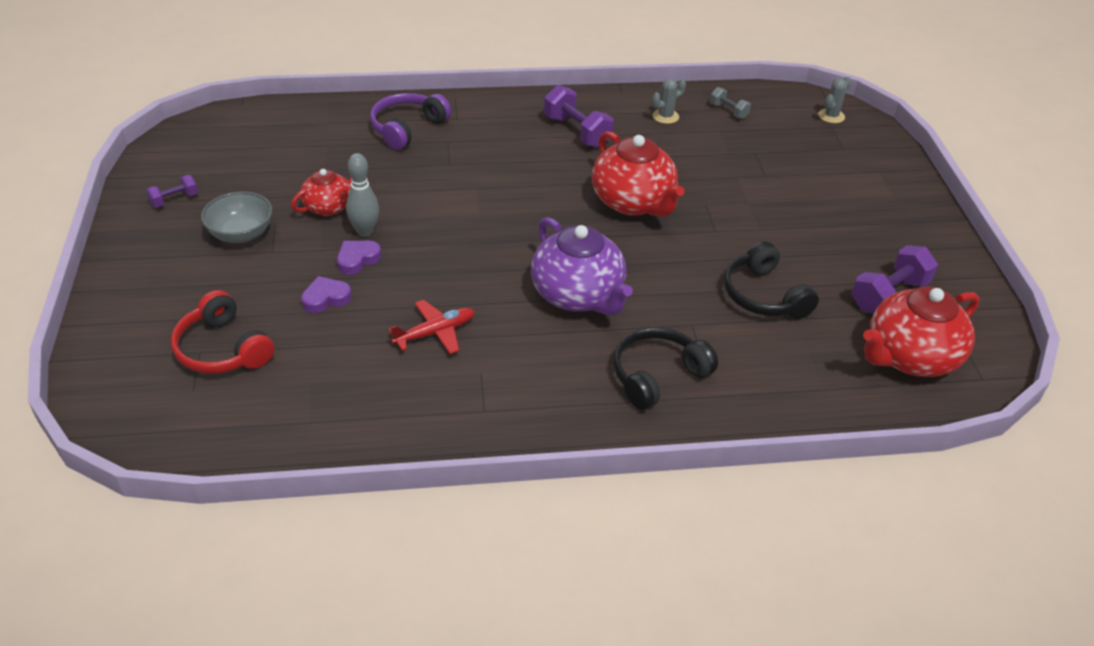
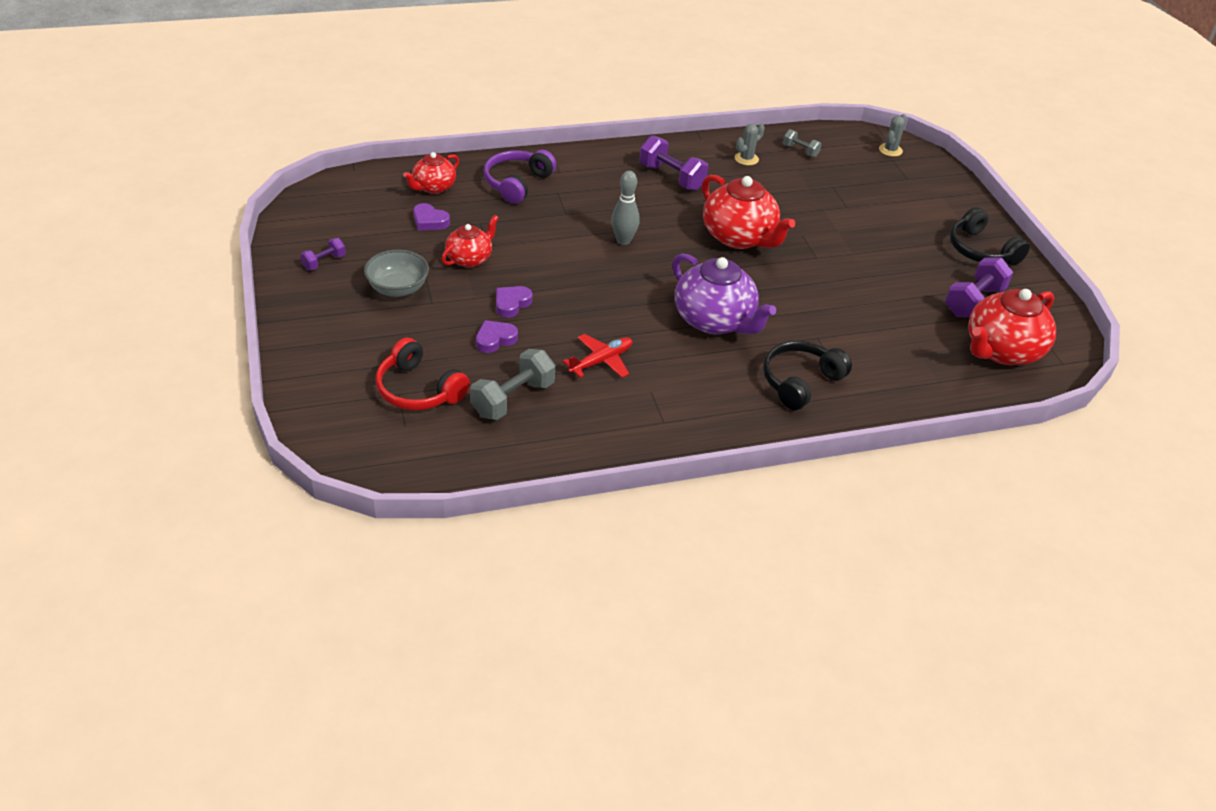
camera: 10 degrees left, 0 degrees up
(301, 163) = (429, 221): none -> purple heart
(317, 127) = (433, 187): none -> red teapot
(322, 368) = (513, 399): none -> grey dumbbell
(365, 231) = (510, 279): grey bowling pin -> grey bowling pin (623, 241)
(764, 295) = (871, 309): black headphones -> black headphones (981, 250)

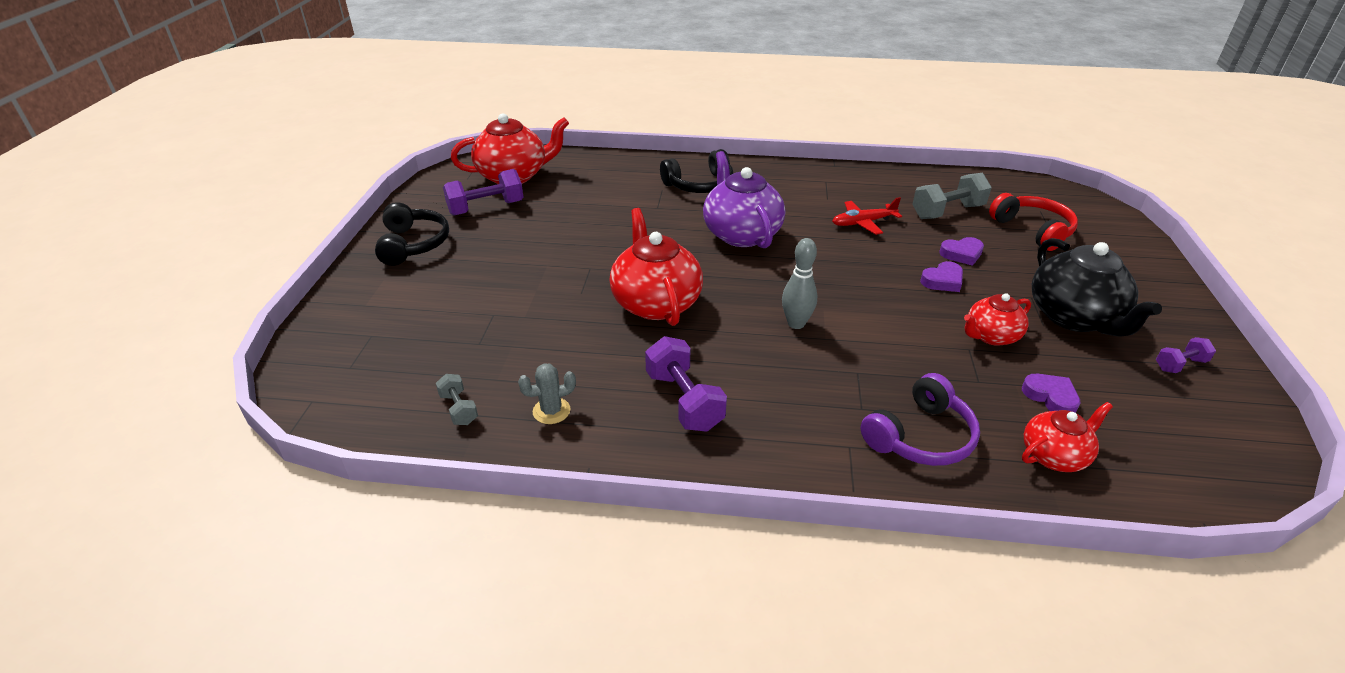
camera: 155 degrees left, 5 degrees down
(398, 288) = (1074, 317): grey bowl -> black teapot
(890, 150) = (331, 383): grey cactus -> none

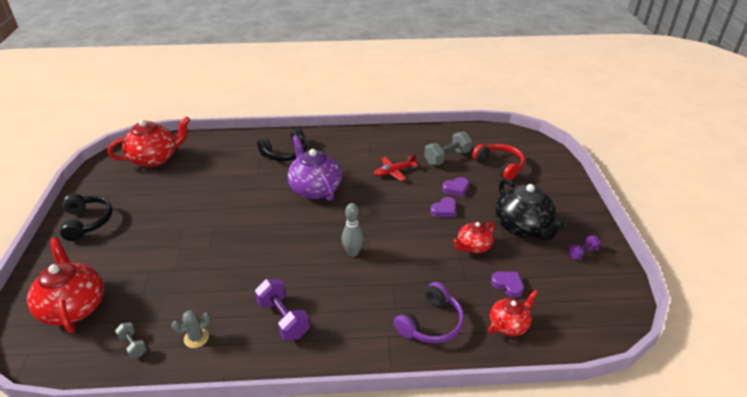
camera: 10 degrees left, 0 degrees up
(486, 208) = (137, 187): purple dumbbell -> none
(656, 303) = (261, 248): red teapot -> red teapot (74, 307)

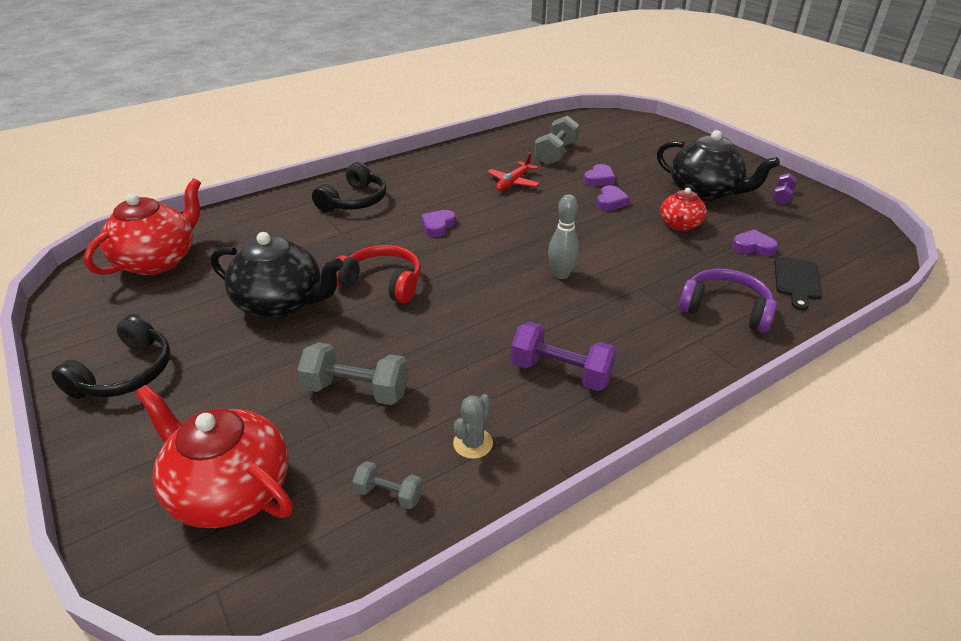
camera: 30 degrees left, 0 degrees up
(87, 222) = (125, 373): black headphones -> black headphones turned 75 degrees clockwise
(173, 279) = (356, 390): none -> grey dumbbell
(186, 210) = (281, 304): none -> black teapot
(315, 189) = (438, 226): purple teapot -> purple heart
(431, 323) = (725, 309): purple headphones -> purple headphones turned 75 degrees counterclockwise
(499, 166) = (618, 147): red headphones -> red headphones (382, 283)
(509, 325) = (797, 281): red teapot -> black cutting board

